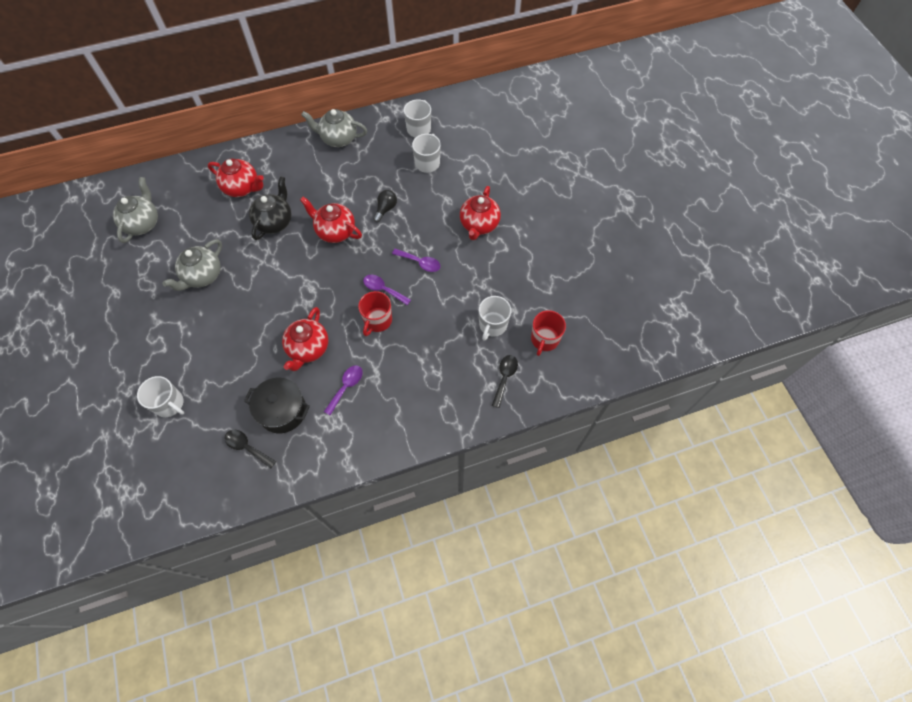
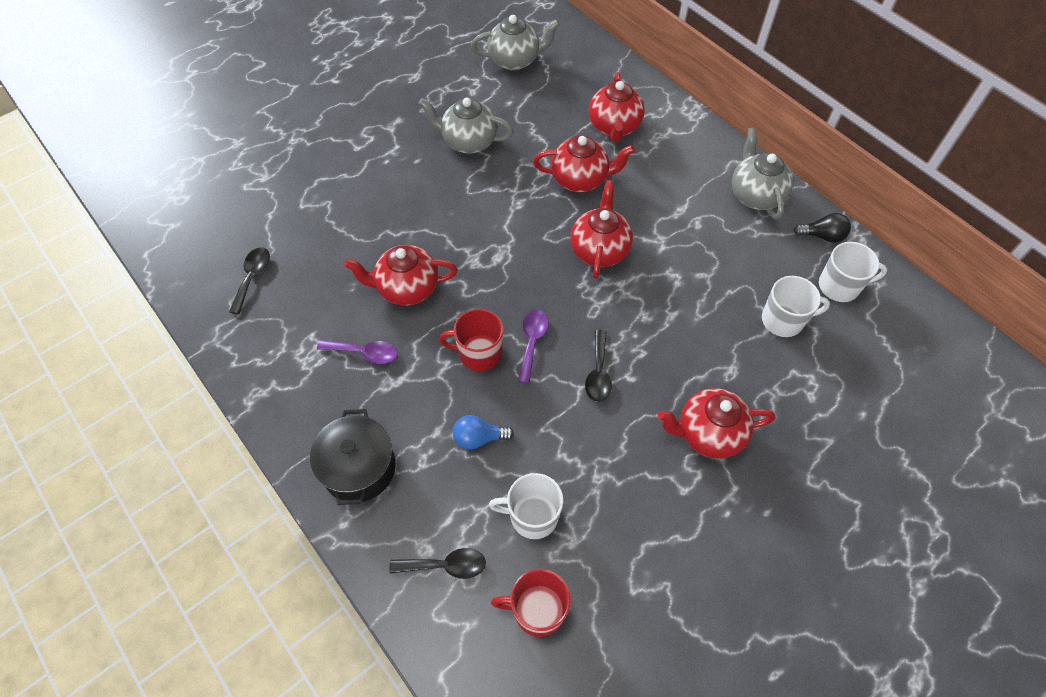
camera: 70 degrees right, 5 degrees down
(169, 404) = (289, 181): white mug -> none
(275, 222) = (580, 179): black teapot -> red teapot
(282, 411) = (310, 295): black pot -> black pot (359, 468)
(385, 209) = (668, 296): black light bulb -> black light bulb (822, 236)
(420, 262) = (598, 373): purple spoon -> black spoon
(434, 338) = (479, 438): none -> blue light bulb

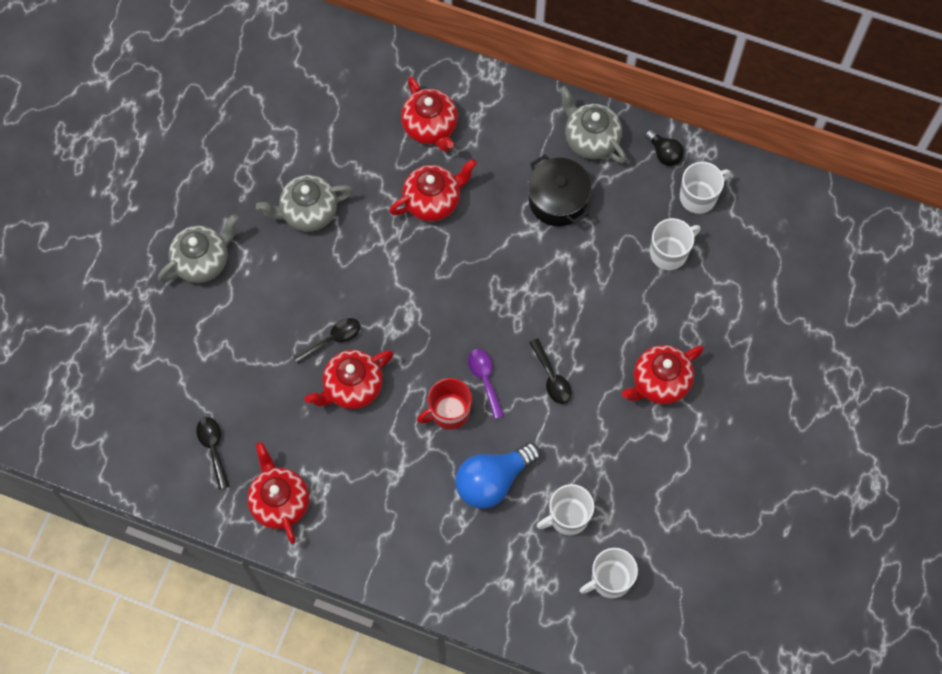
camera: 30 degrees left, 10 degrees up
(359, 468) = (418, 554): black pot -> black pot (557, 200)
(364, 353) = (357, 462): purple spoon -> none
(445, 565) = (528, 586): black spoon -> black spoon (332, 339)
(479, 438) = (492, 481): blue light bulb -> blue light bulb, size x1.83
(515, 60) = (292, 95): grey teapot -> grey teapot (203, 261)
(537, 610) = (610, 579): red mug -> white mug
(599, 250) = (490, 264): red teapot -> red teapot (280, 502)
(822, 236) = (664, 153): black light bulb -> black light bulb turned 75 degrees clockwise

